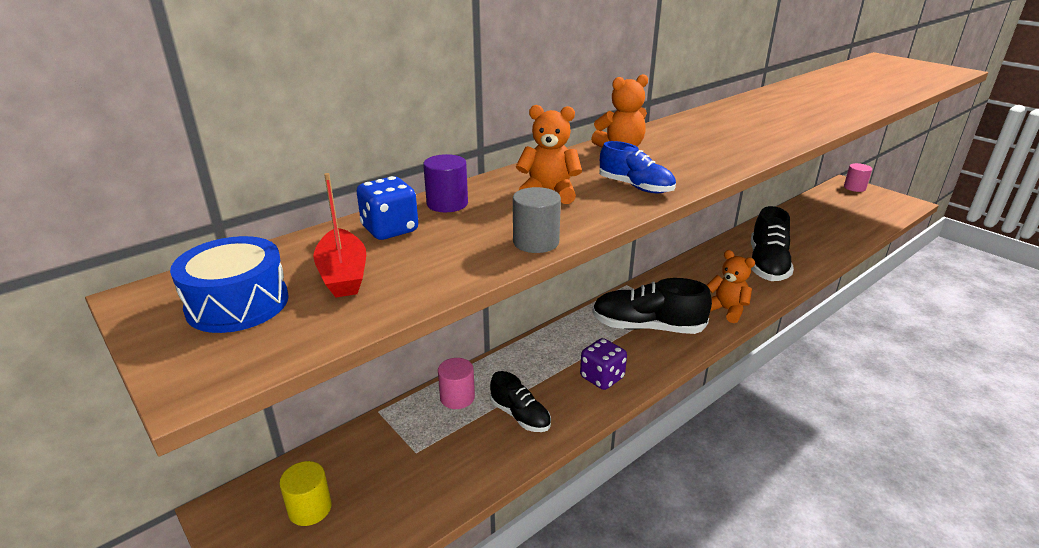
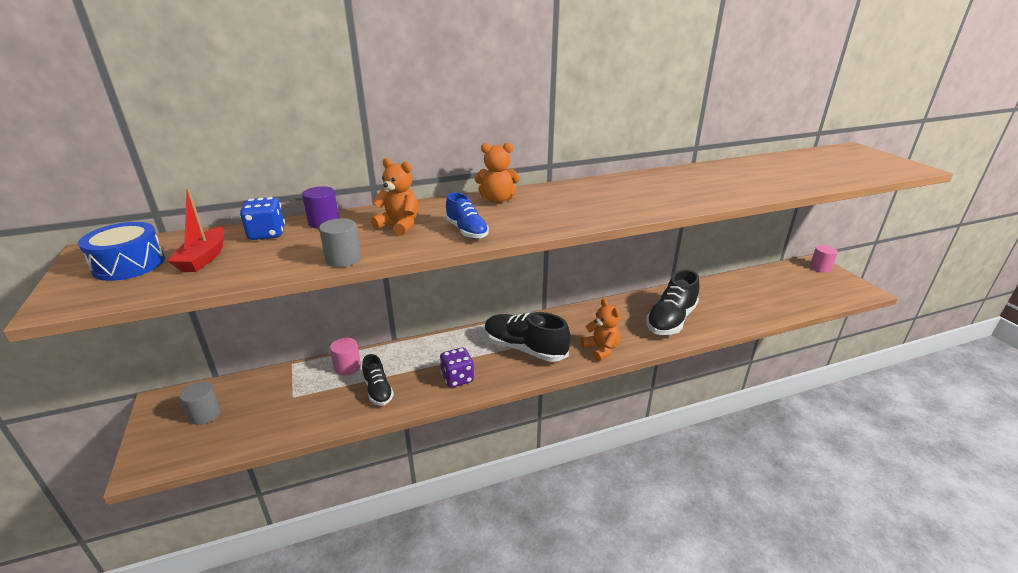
camera: 20 degrees right, 0 degrees up
(310, 508) = (205, 414): yellow cylinder -> grey cylinder

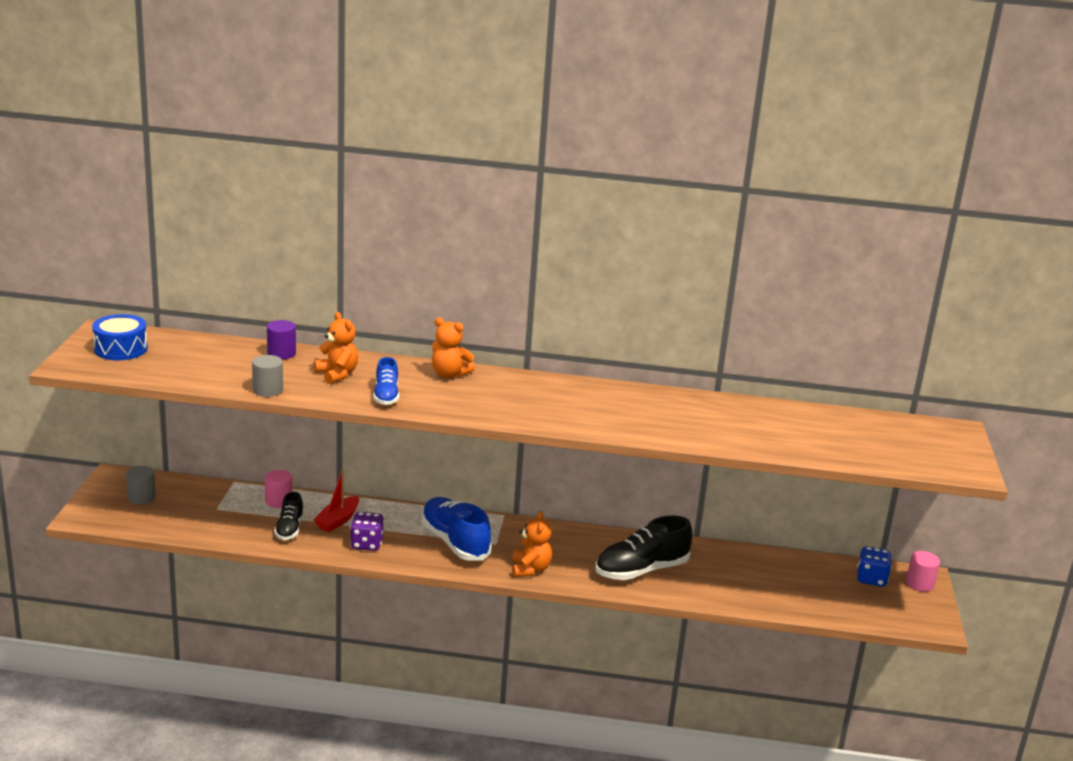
camera: 25 degrees right, 5 degrees down
(204, 258) = (172, 359): red boat -> red boat (338, 520)
(267, 234) = (230, 351): blue dice -> blue dice (871, 579)
(524, 349) = (455, 542): black shoe -> blue shoe

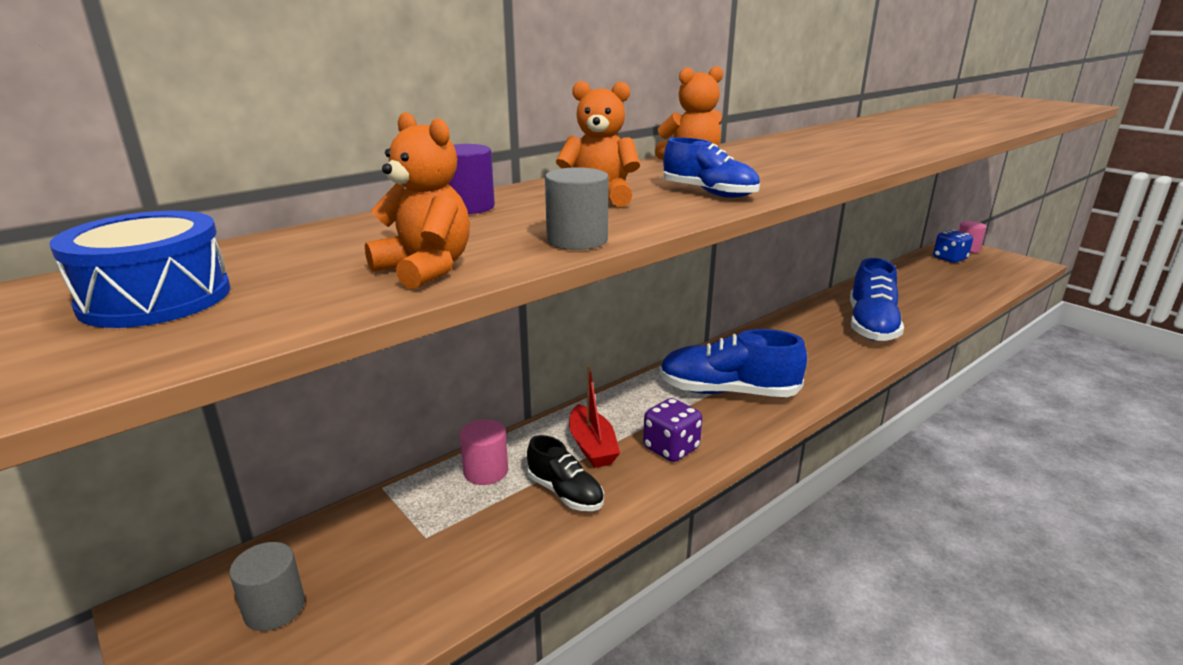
camera: 45 degrees left, 0 degrees up
(530, 569) = (824, 373): orange teddy bear -> orange teddy bear (425, 269)
(641, 570) = (871, 326): black shoe -> blue shoe

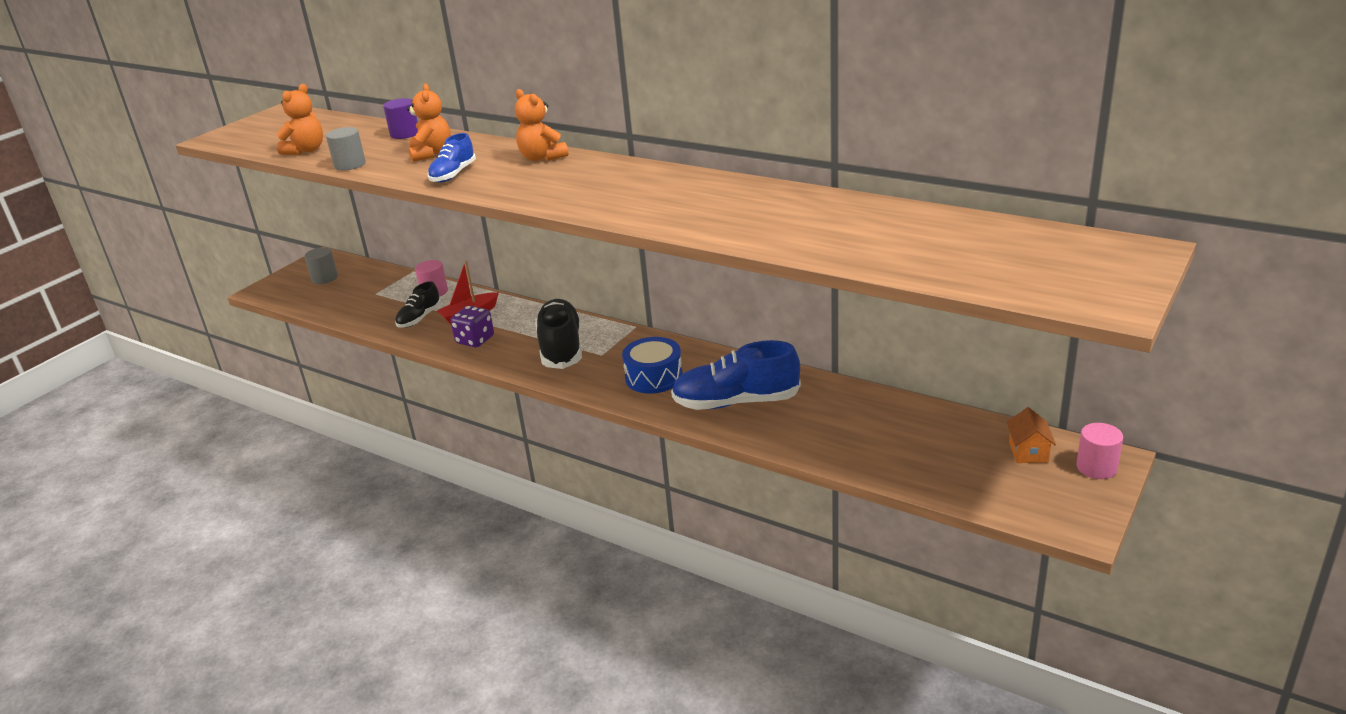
camera: 75 degrees right, 5 degrees up
(156, 298) = (274, 126): blue drum -> blue drum (654, 377)
(728, 392) = (561, 348): blue shoe -> black shoe
(949, 259) = (1028, 452): blue dice -> orange house

